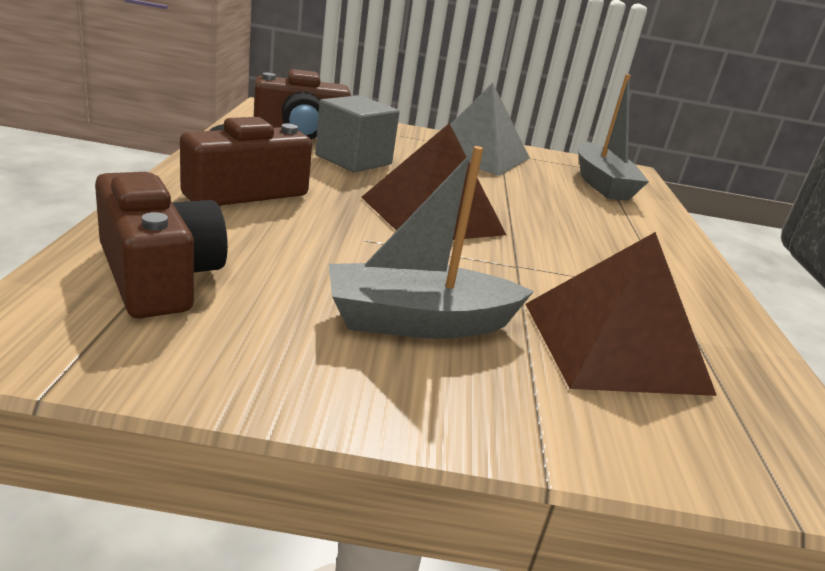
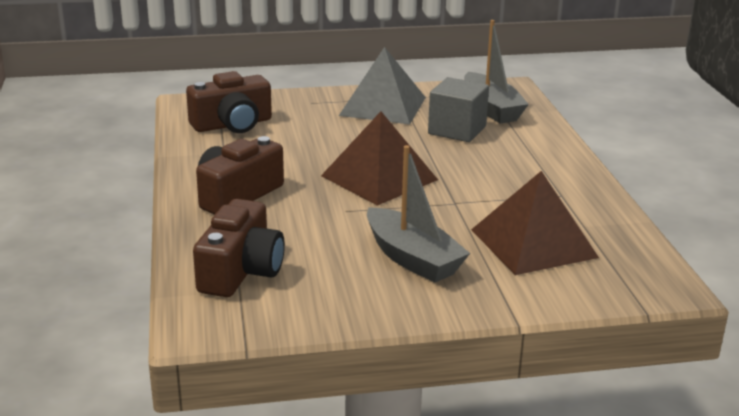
camera: 10 degrees left, 0 degrees up
(158, 275) = (241, 271): brown camera -> brown camera turned 60 degrees clockwise
(353, 160) = (292, 141): grey cube -> grey cube (457, 130)
(418, 322) = (412, 258): grey boat -> grey boat turned 105 degrees counterclockwise

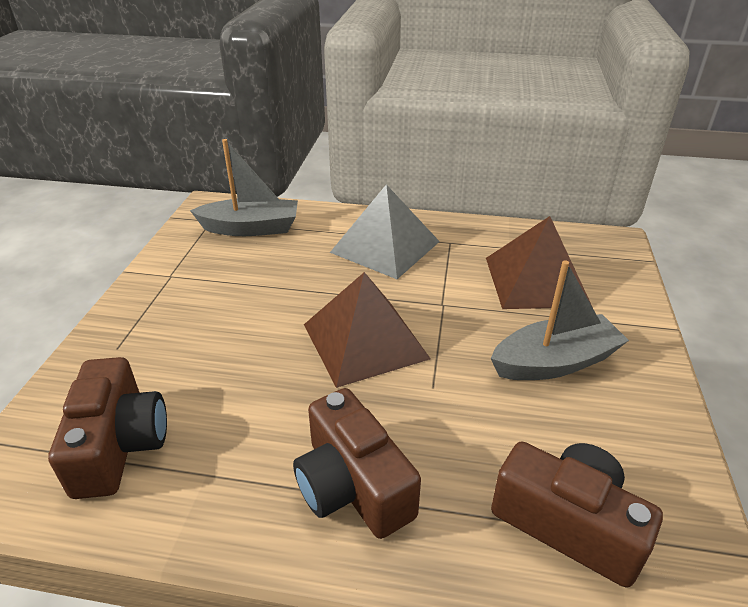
camera: 70 degrees left, 10 degrees up
(383, 106) = (183, 293): grey pyramid -> grey pyramid (385, 246)
(457, 130) = (284, 260): grey cube -> none

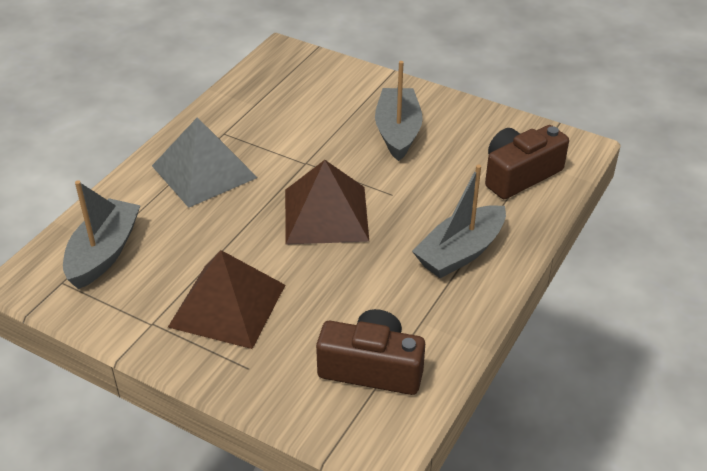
camera: 70 degrees left, 5 degrees up
(352, 485) = (460, 252): brown camera -> grey boat
(536, 281) = (307, 107): brown pyramid -> brown pyramid (227, 305)

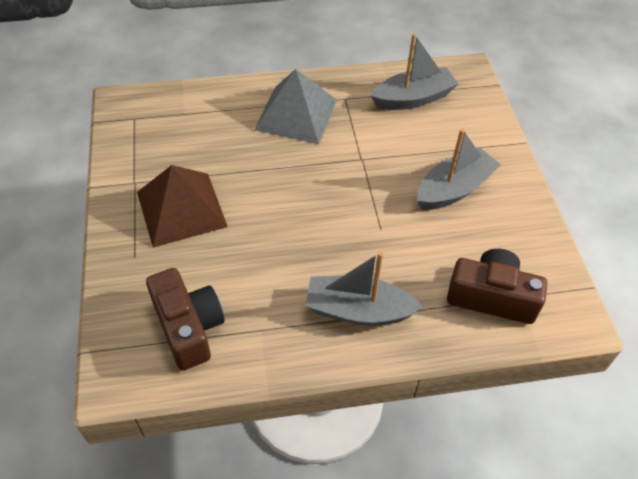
camera: 50 degrees right, 10 degrees up
(104, 253) = (175, 119): grey boat -> grey boat (413, 98)
(326, 214) = (319, 204): brown pyramid -> none

